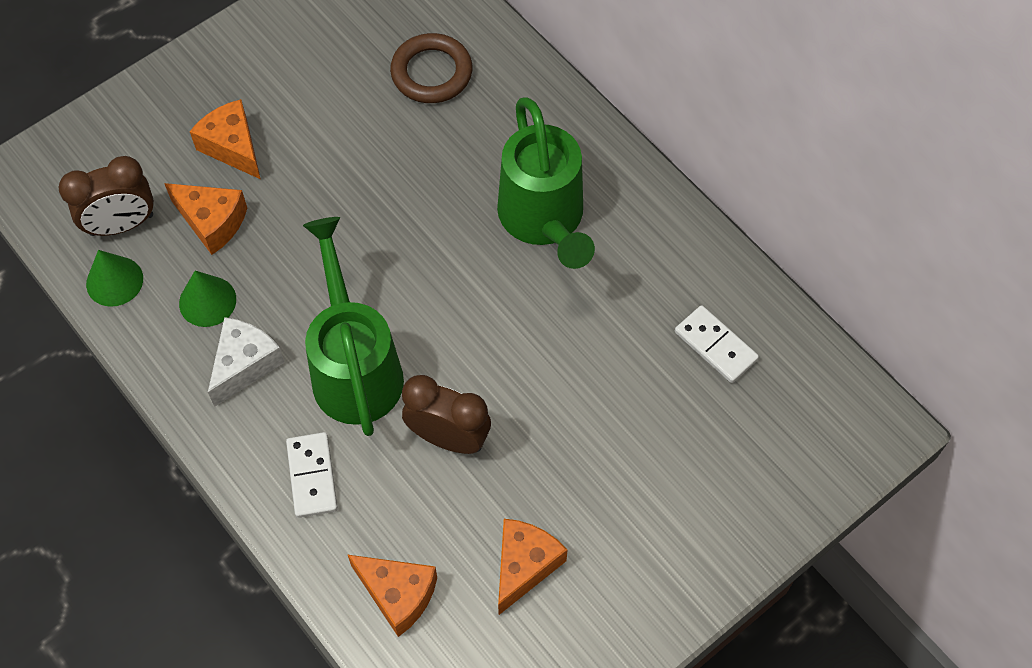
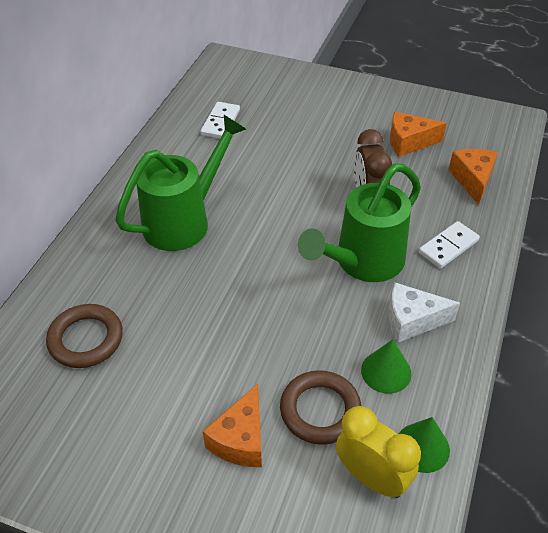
camera: 120 degrees left, 15 degrees down
(122, 225) = (371, 477): brown clock -> yellow clock
(212, 222) = (320, 410): orange cheese -> brown ring

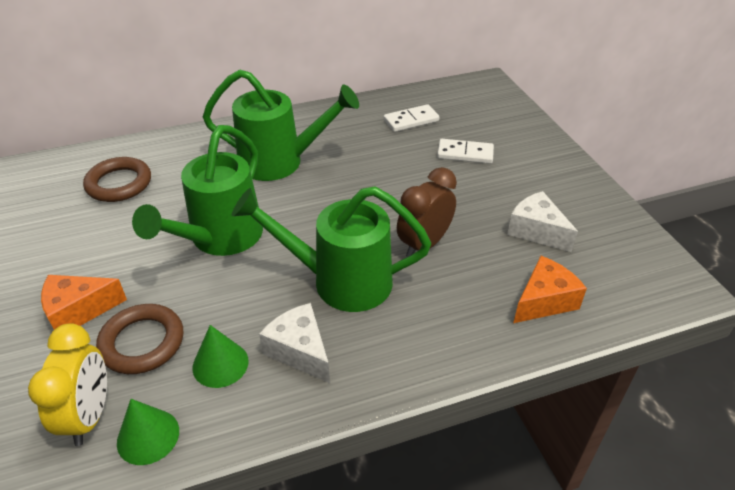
camera: 50 degrees right, 5 degrees down
(243, 306) = (220, 239): none -> green watering can
(409, 142) = (536, 231): orange cheese -> white cheese
(448, 247) = (425, 329): white domino -> white domino (465, 154)

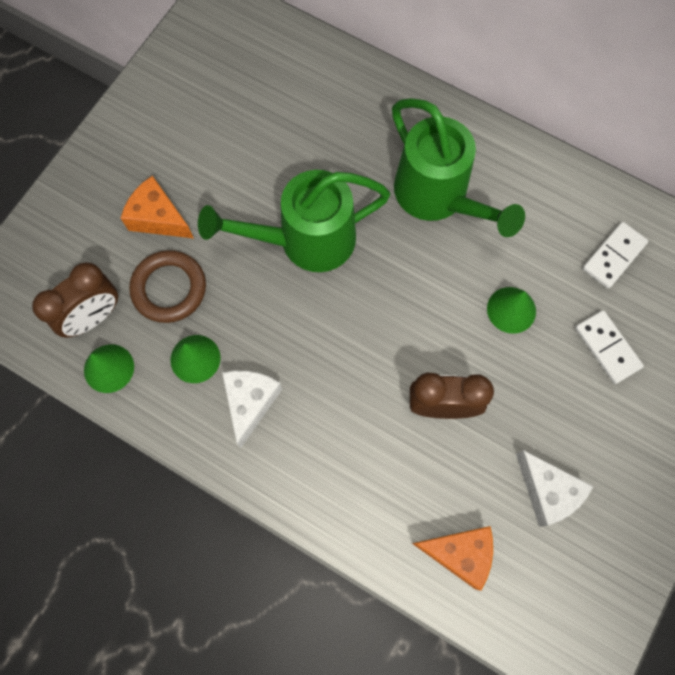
camera: 50 degrees right, 30 degrees up
(89, 416) = (93, 317): yellow clock -> brown clock
(119, 184) = (294, 102): brown ring -> none
(340, 281) = (341, 373): green watering can -> none
(394, 176) = (511, 310): none -> green cone
(411, 120) = (614, 256): white domino -> white domino turned 75 degrees counterclockwise
(536, 231) = (547, 491): white cheese -> white cheese turned 135 degrees clockwise

